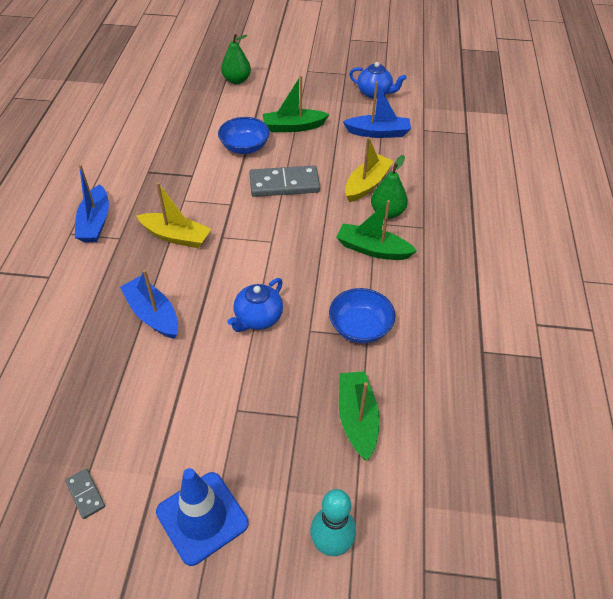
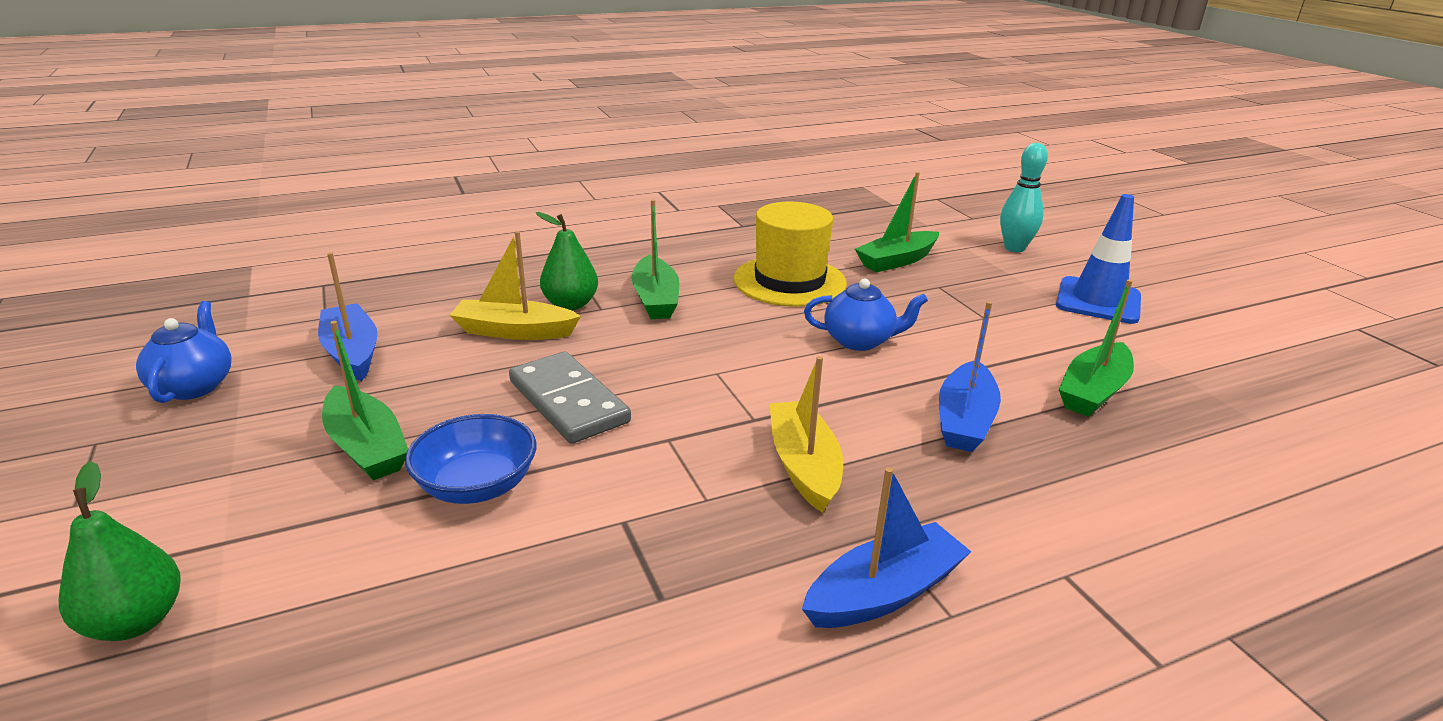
camera: 120 degrees left, 20 degrees down
(85, 494) = (1200, 365): grey domino -> none
(120, 397) = (1093, 391): none -> green boat
(360, 327) = (789, 281): blue bowl -> yellow hat

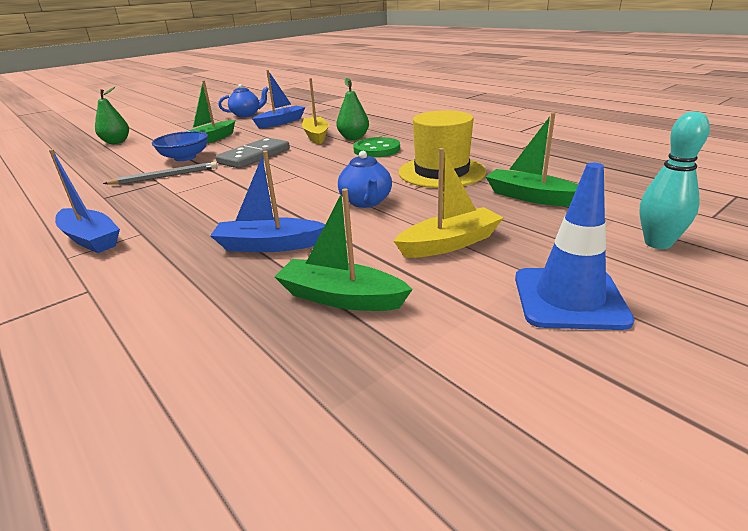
camera: 75 degrees right, 0 degrees up
(593, 513) = (165, 176): none -> grey pencil
(655, 299) = (376, 150): green boat -> green button
(803, 465) = (205, 207): yellow boat -> yellow boat (450, 243)

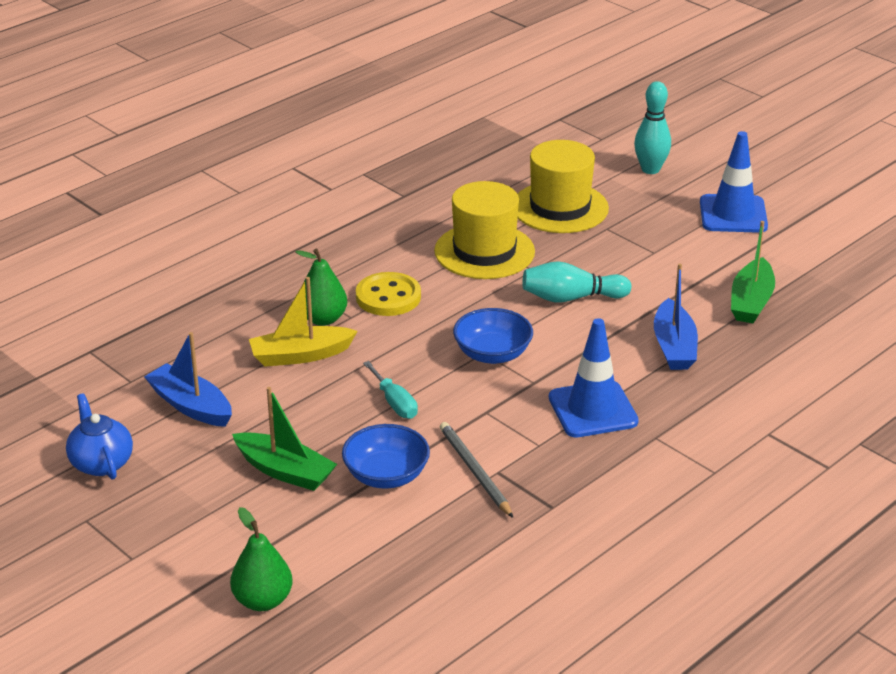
camera: 95 degrees left, 5 degrees up
(91, 239) = (673, 470): blue boat -> none
(199, 210) = (593, 410): none -> blue traffic cone
(254, 156) = (394, 403): grey domino -> turquoise screwdriver
(294, 178) = (492, 354): none -> blue bowl
(366, 202) = (571, 298): blue teapot -> turquoise bowling pin
(376, 150) = (388, 297): green button -> yellow button
(450, 243) = (660, 254): yellow boat -> none
(530, 197) = (560, 207): green boat -> yellow hat

